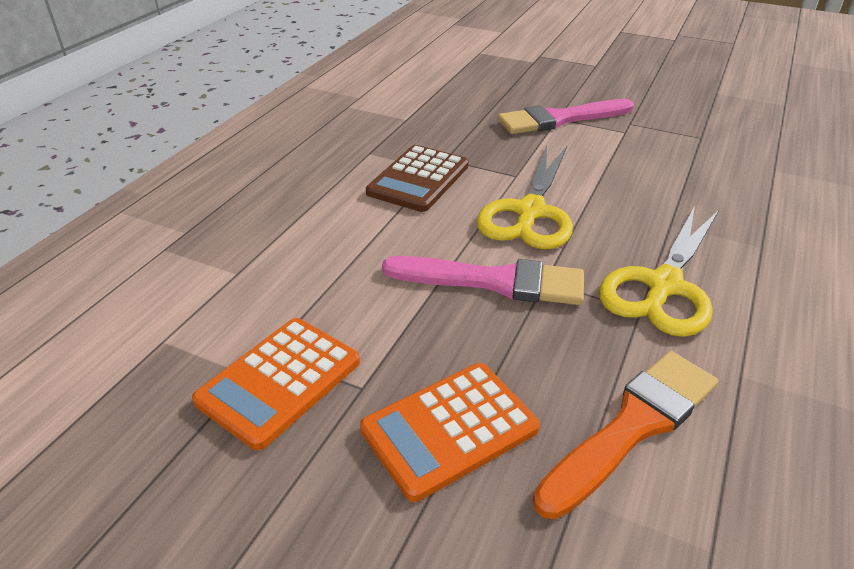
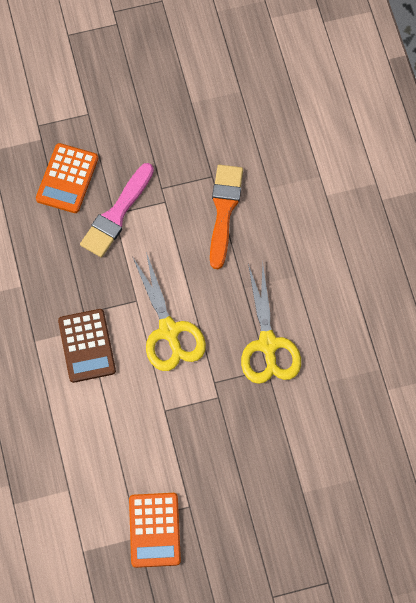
camera: 40 degrees left, 30 degrees up
(449, 429) = (239, 499): orange calculator -> orange calculator (67, 178)
(494, 281) = (192, 400): pink brush -> none
(632, 426) = (303, 443): orange brush -> orange brush (224, 211)

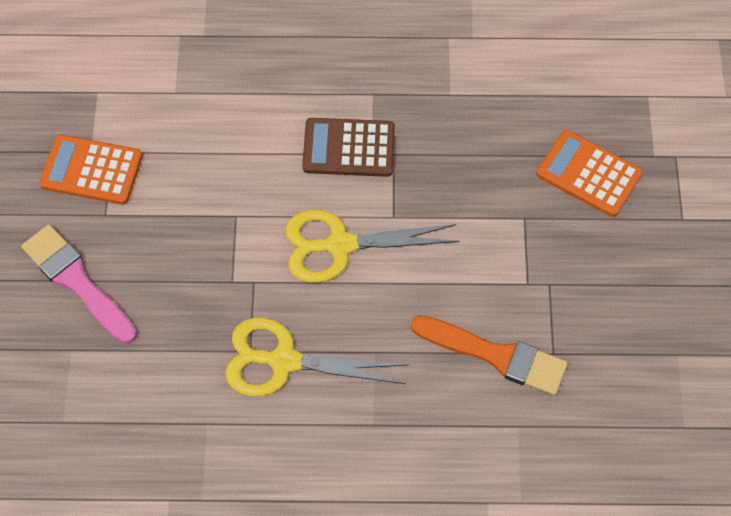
camera: 105 degrees right, 5 degrees down
(116, 214) = (522, 221): pink brush -> pink brush (77, 281)

